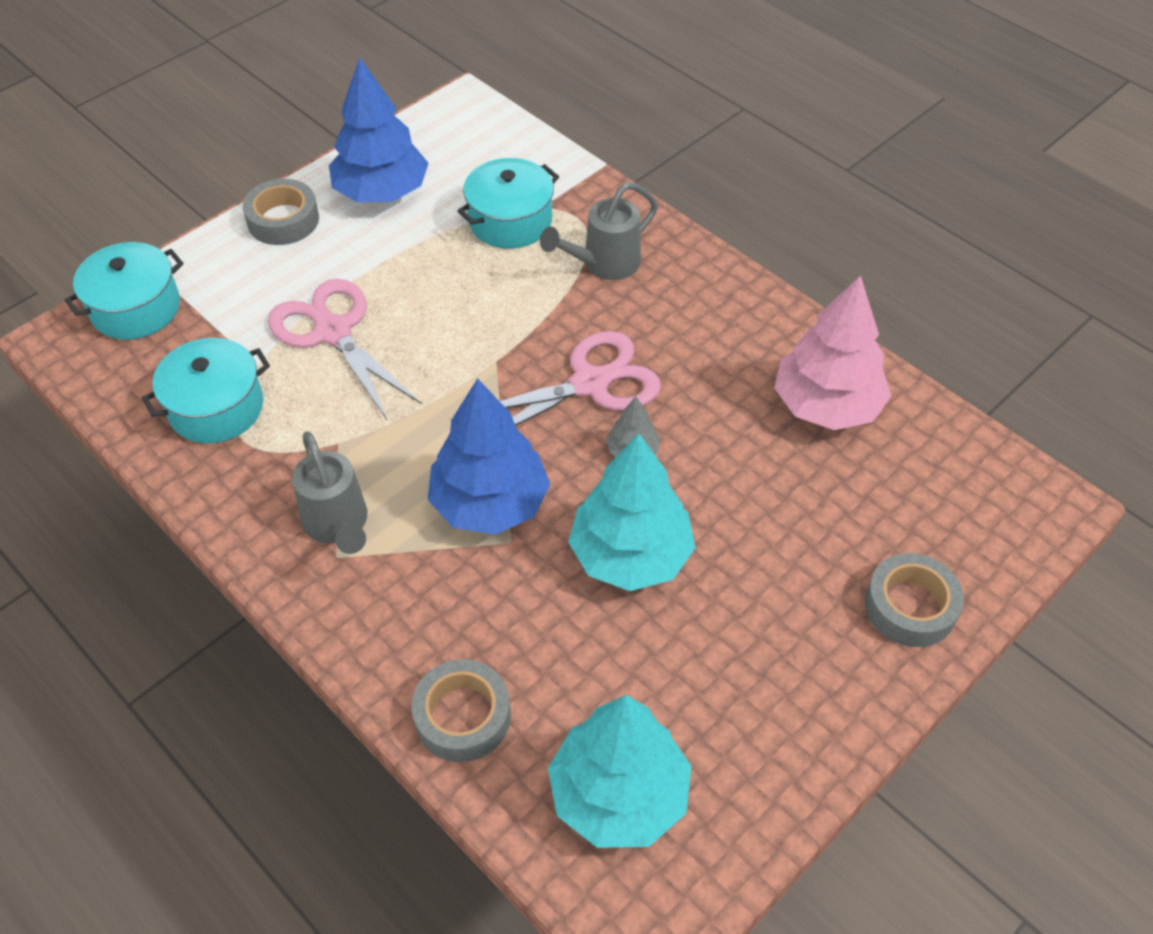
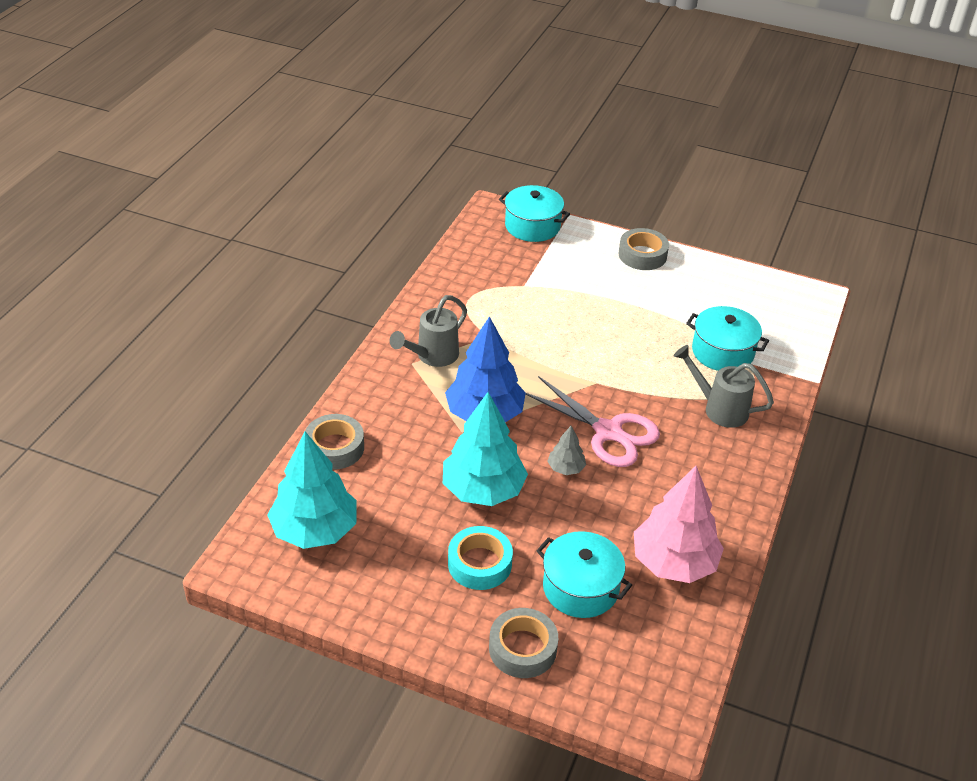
camera: 65 degrees right, 10 degrees down
(216, 408) = (483, 281): turquoise pot -> turquoise pot (580, 588)
(332, 332) = (569, 306): pink scissors -> none
(381, 192) = (699, 286): blue tree -> none
(758, 605) = (479, 564): none -> turquoise tape

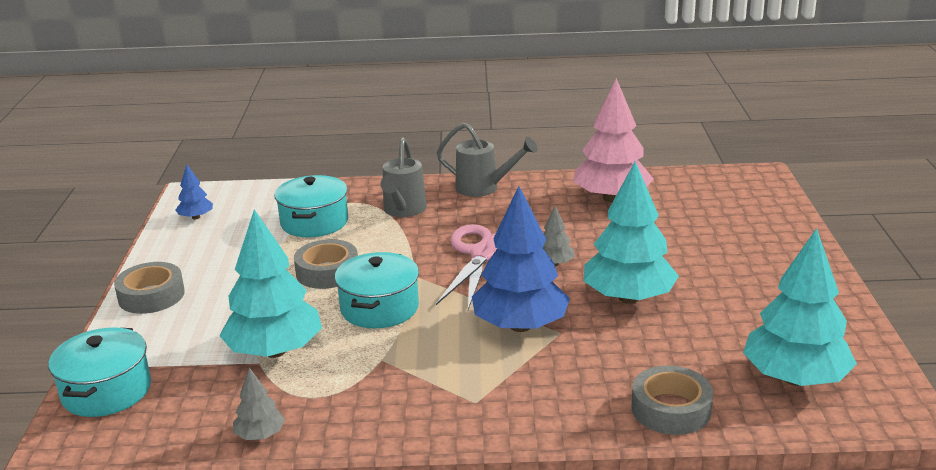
camera: 110 degrees left, 15 degrees down
(432, 356) = (450, 390): grey watering can -> grey watering can (483, 188)
(445, 273) = (260, 435): none -> grey tree
(479, 564) = (717, 276): turquoise tape -> none
(522, 648) = (774, 237): grey tape -> grey tape (327, 272)
(532, 294) = (275, 351): none -> turquoise tree
(580, 588) = (684, 227): turquoise pot -> turquoise pot (379, 308)
(765, 292) = (196, 217): none -> blue tree

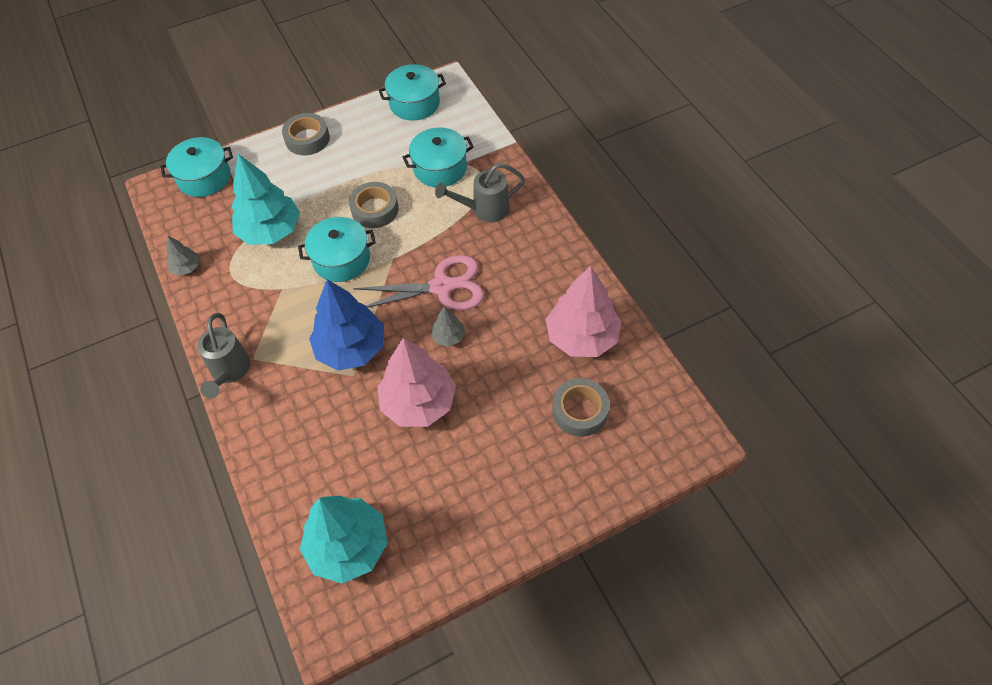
camera: 65 degrees right, 30 degrees up
(196, 217) = (414, 103): blue tree -> turquoise pot
(483, 188) = (551, 243): grey watering can -> grey watering can (229, 371)
(628, 298) = (418, 403): turquoise tree -> pink tree
(671, 409) = (282, 474): grey tape -> grey tape (580, 411)

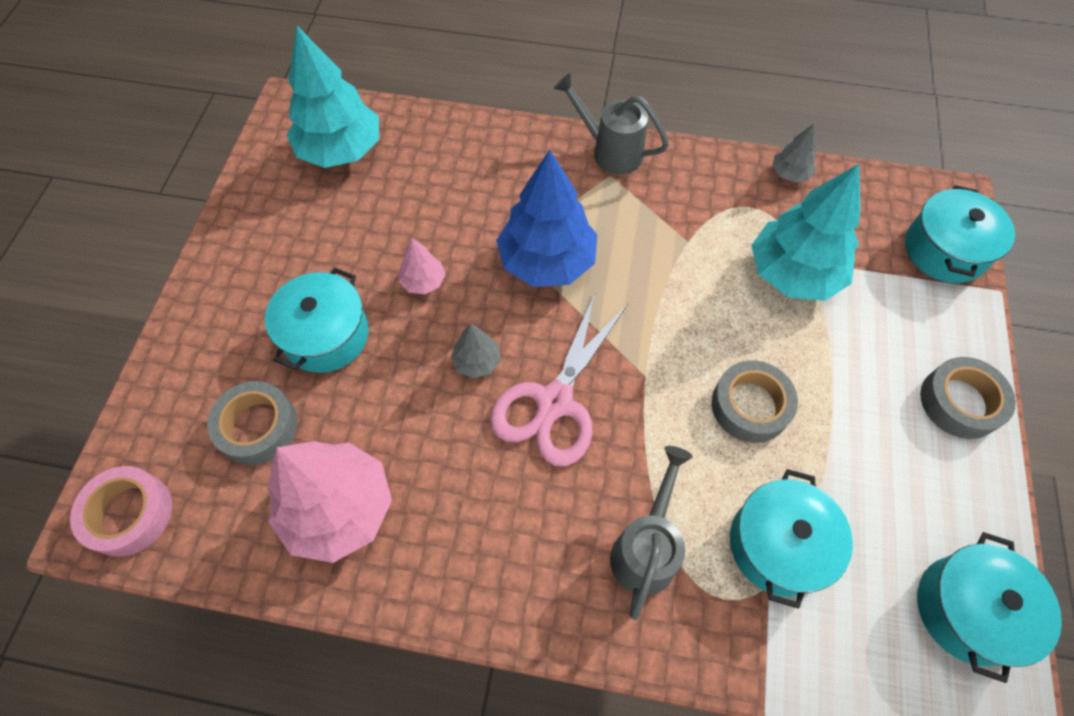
camera: 125 degrees right, 5 degrees up
(341, 259) = (688, 321): turquoise pot -> turquoise pot (326, 335)
(418, 403) = (423, 281): pink tree -> pink tree, size x0.46
(677, 429) = (129, 514): none -> pink tape

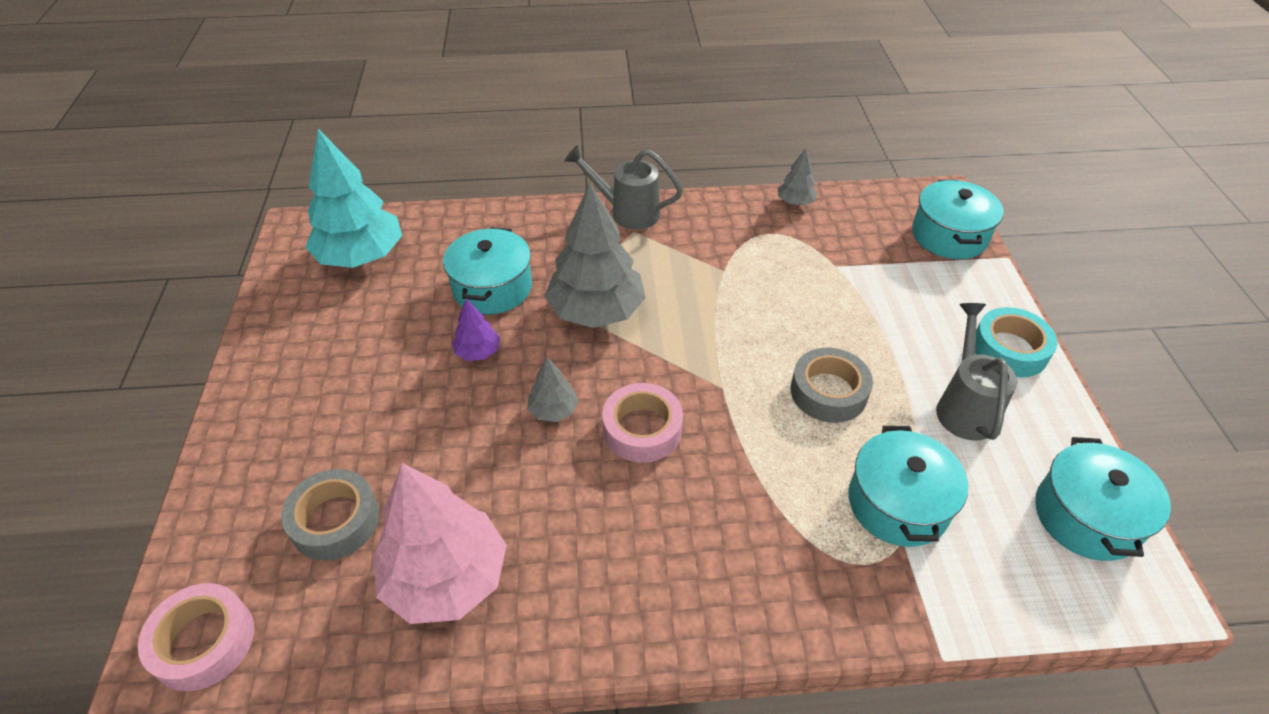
camera: 15 degrees left, 15 degrees down
(326, 335) = (388, 419): turquoise pot -> turquoise pot (492, 287)
(423, 281) = (478, 352): pink tree -> purple tree
(547, 261) = (596, 311): blue tree -> grey tree
(554, 402) = (642, 429): pink scissors -> pink tape
(646, 548) = (775, 537): grey watering can -> grey watering can (964, 406)
(793, 273) = (827, 278): turquoise tree -> none
(959, 402) = (1009, 349): grey tape -> turquoise tape

